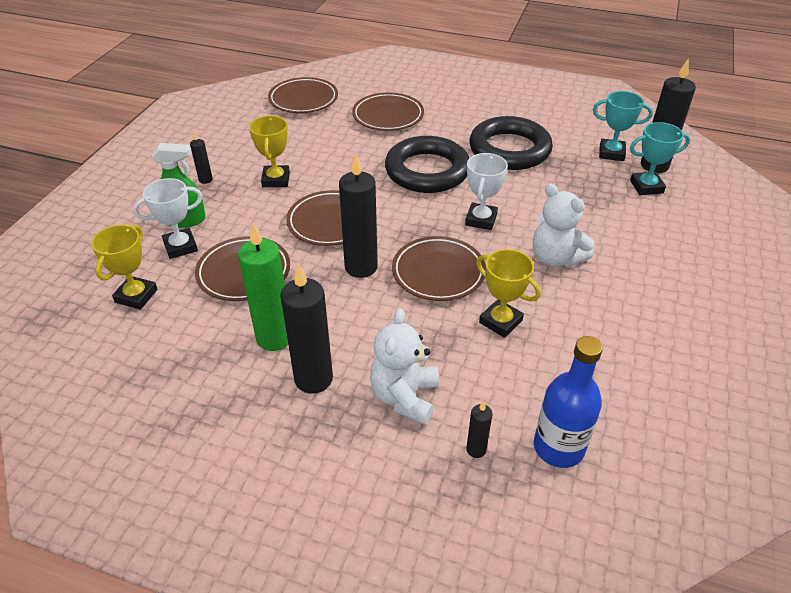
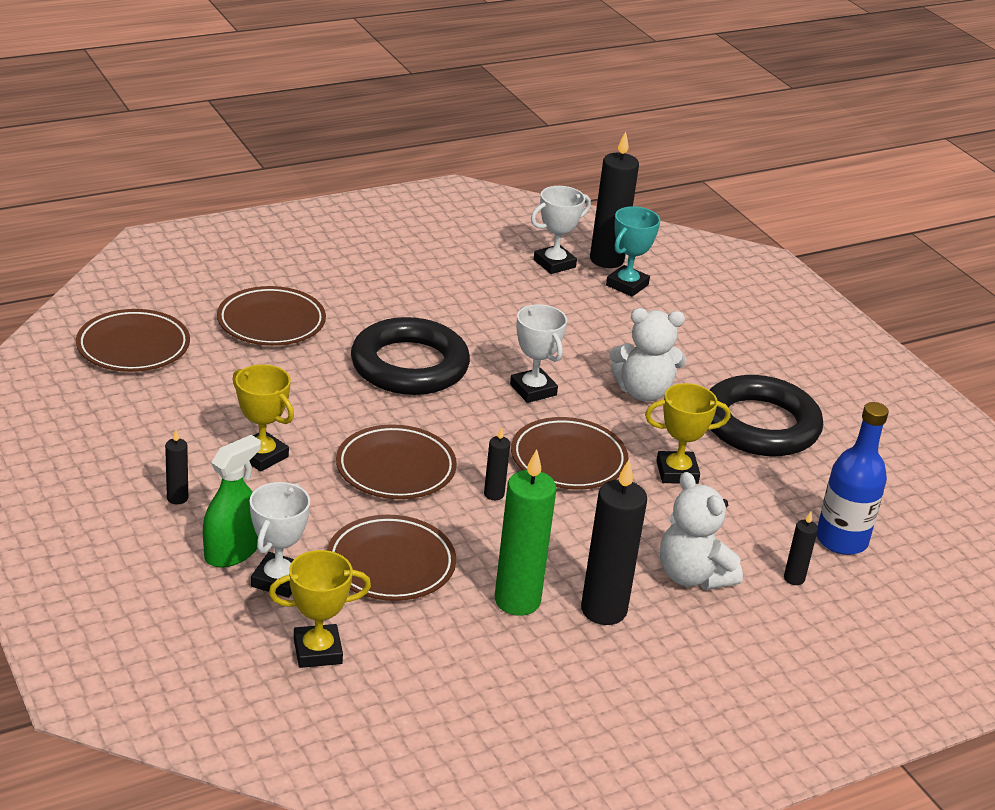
camera: 50 degrees left, 10 degrees down
(136, 296) = (317, 651): yellow trophy -> yellow trophy turned 75 degrees counterclockwise
(361, 267) = (494, 494): black candle -> black candle, size x0.48
(509, 149) = (456, 303): black ring -> black ring (760, 425)
(611, 153) = (554, 263): turquoise trophy -> white trophy

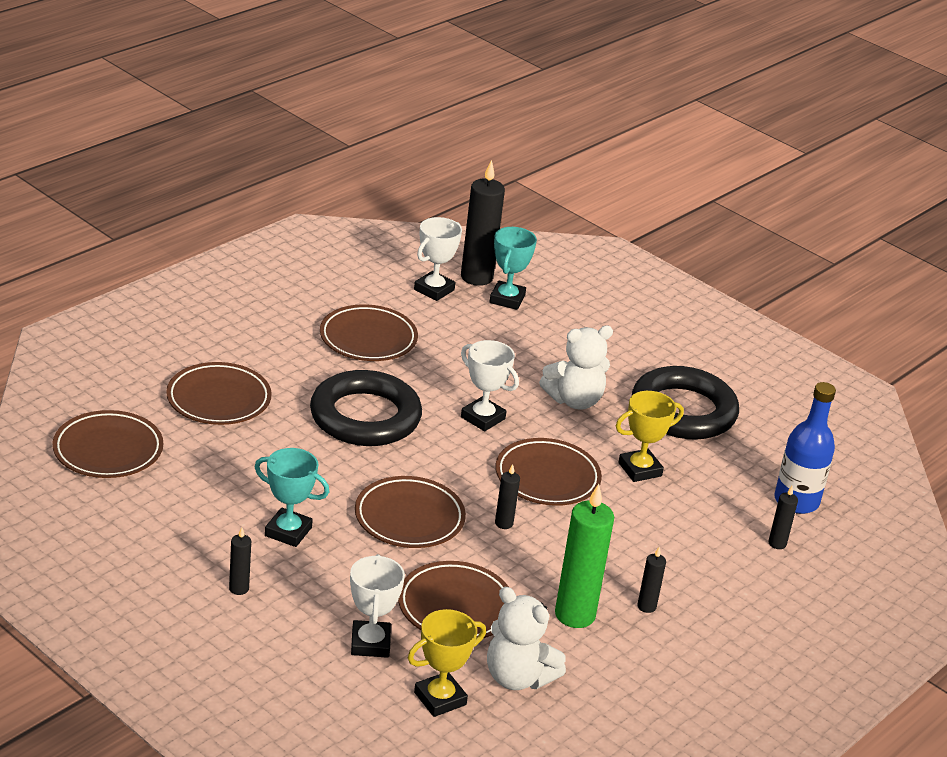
camera: 20 degrees left, 0 degrees up
(231, 552) = (316, 627): green spray bottle -> none
(262, 456) = (288, 532): yellow trophy -> turquoise trophy
(458, 295) = (368, 339): none -> brown plate
(603, 610) = (646, 606): black candle -> black candle, size x0.48
(692, 576) = (699, 560): white teddy bear -> white teddy bear (517, 677)

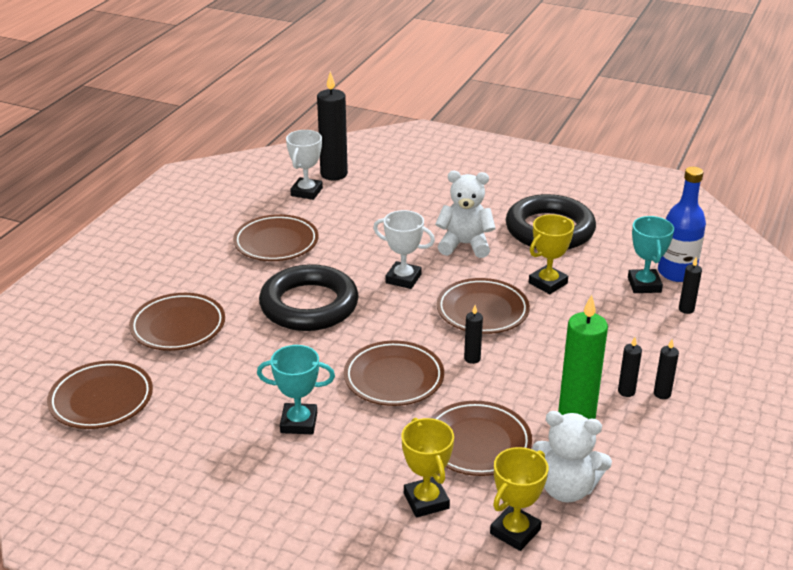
camera: 15 degrees left, 0 degrees up
(239, 588) = (283, 489): black candle -> black candle (662, 394)
(370, 643) = (426, 501): white trophy -> yellow trophy
(507, 299) = (366, 184): turquoise trophy -> turquoise trophy (644, 285)
(574, 400) = (465, 245): white teddy bear -> white teddy bear turned 135 degrees counterclockwise

